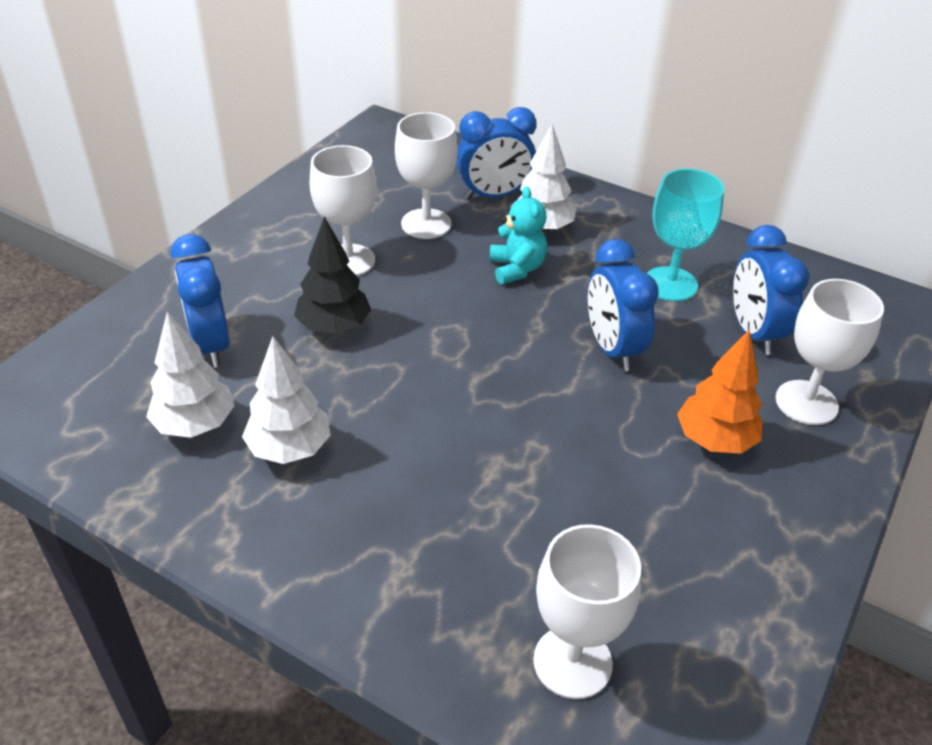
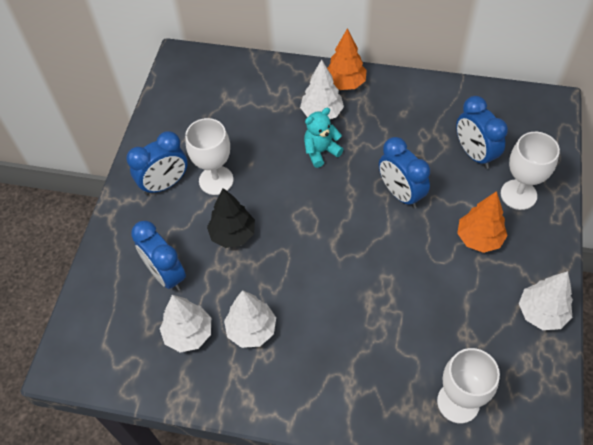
camera: 15 degrees left, 15 degrees up
(426, 224) = (249, 134): white goblet -> none
(494, 196) = (281, 95): blue clock -> blue clock (165, 184)
(516, 269) = (321, 151): turquoise teddy bear -> turquoise teddy bear turned 90 degrees counterclockwise
(592, 205) = (345, 83): none -> orange tree
(670, 284) = (415, 132): turquoise goblet -> none
(781, 577) = (541, 313): none -> white tree

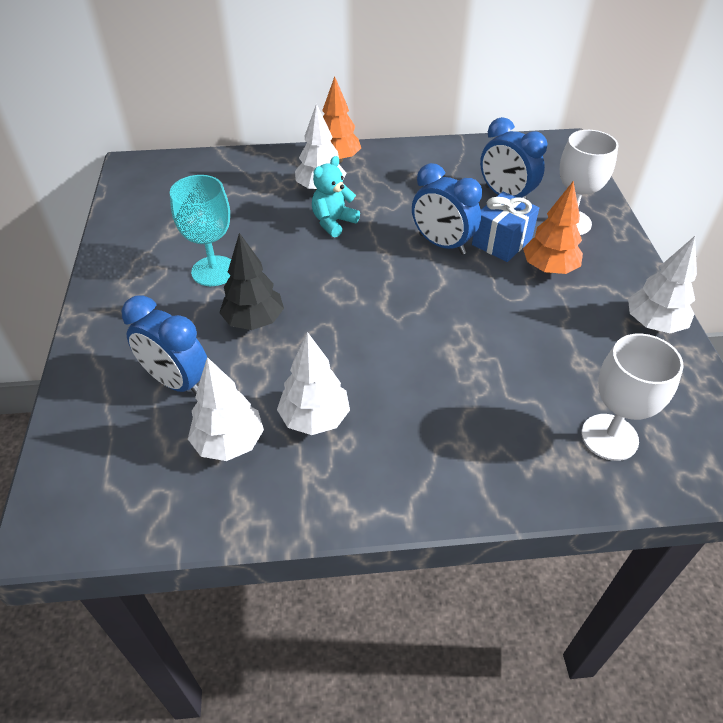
camera: 20 degrees left, 10 degrees down
(165, 184) = (148, 287): blue clock -> none
(216, 180) = (214, 271): white goblet -> turquoise goblet
(451, 202) = (501, 242): none -> blue gift

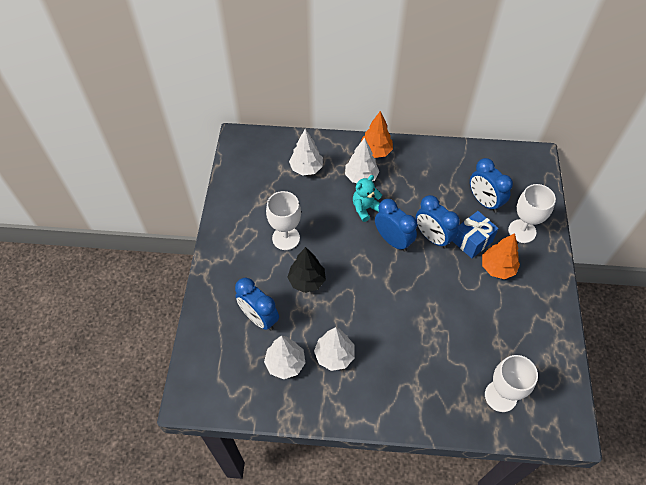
camera: 10 degrees right, 10 degrees up
(214, 271) = (286, 238): turquoise goblet -> white goblet
(383, 255) = (393, 240): none -> blue clock
(653, 324) = (552, 322): white tree -> white tree (306, 168)

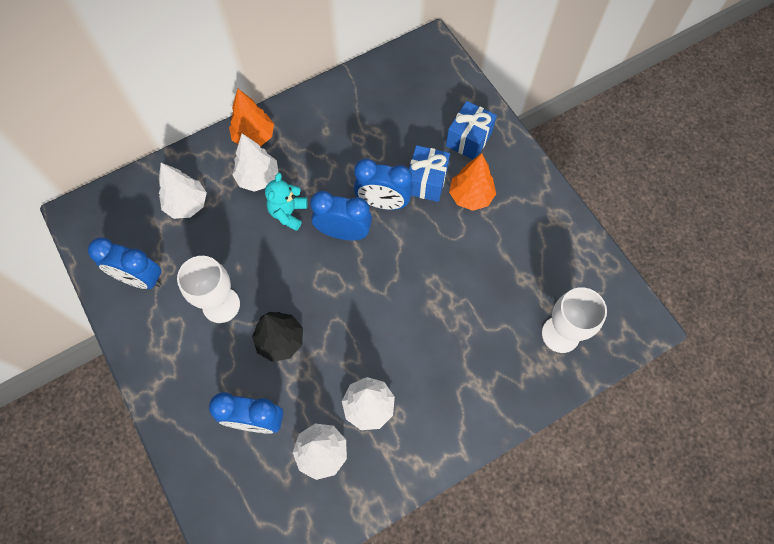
camera: 35 degrees left, 10 degrees up
(484, 201) = (410, 128): blue clock -> blue clock (140, 279)
(522, 231) = (468, 139): white goblet -> blue gift

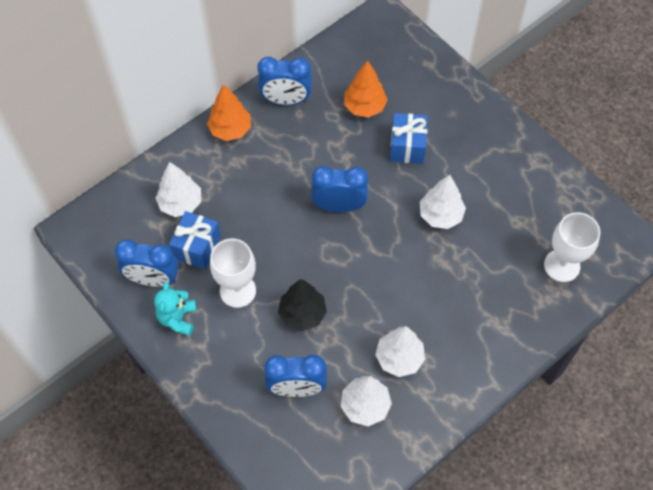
camera: 10 degrees left, 5 degrees down
(258, 178) = (244, 168): white tree -> white tree (440, 215)
(288, 213) = (281, 196): turquoise teddy bear -> turquoise teddy bear (178, 318)
(383, 203) = (370, 172): blue clock -> blue clock (286, 100)
(468, 139) = (439, 101): blue gift -> blue gift (197, 247)
(470, 196) = (452, 154): orange tree -> orange tree (364, 107)

